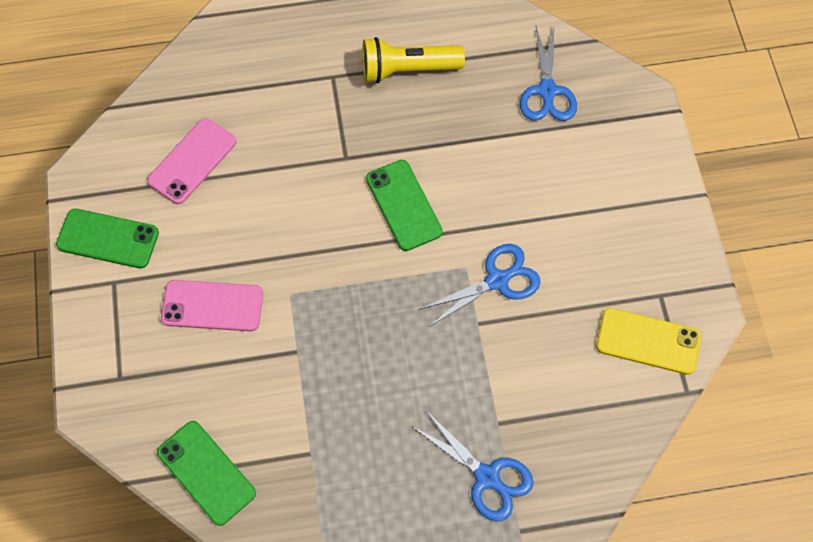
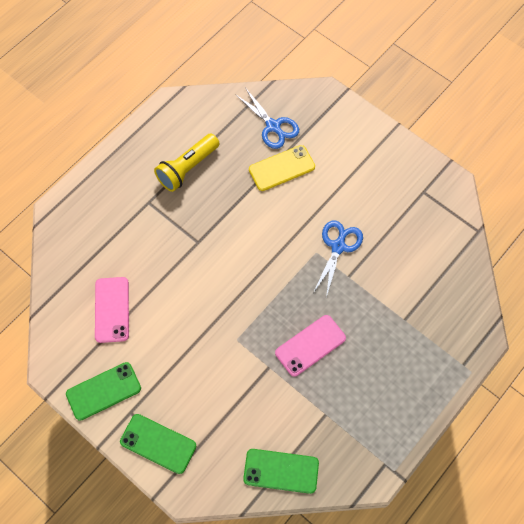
camera: 40 degrees left, 0 degrees up
(212, 306) = (200, 380): pink phone -> pink phone (310, 345)
(404, 205) = (253, 244): green phone -> green phone (158, 443)
(487, 477) = (424, 351): blue scissors -> none
(648, 341) = (438, 220): yellow phone -> yellow phone (281, 168)

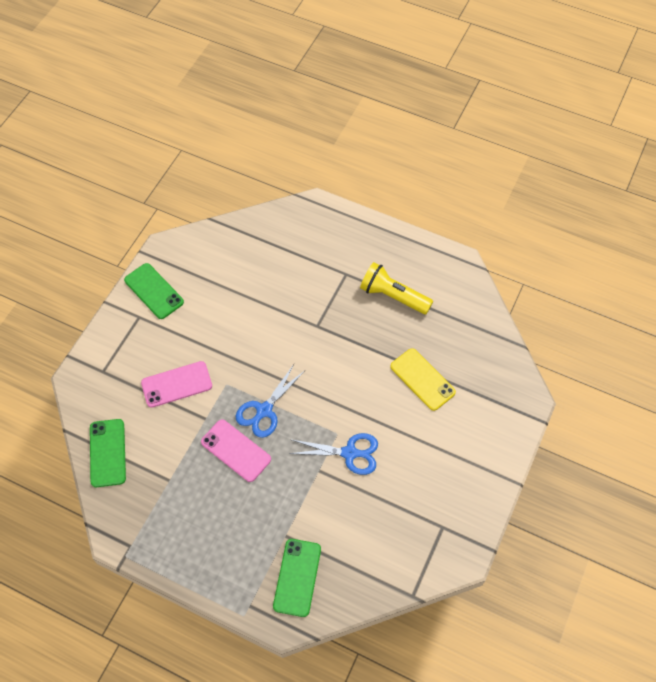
camera: 75 degrees right, 5 degrees down
(112, 309) = (230, 275): pink phone -> pink phone (176, 384)
(158, 443) = (115, 346): green phone -> green phone (297, 577)
(273, 126) = (468, 360): blue scissors -> blue scissors (264, 411)

